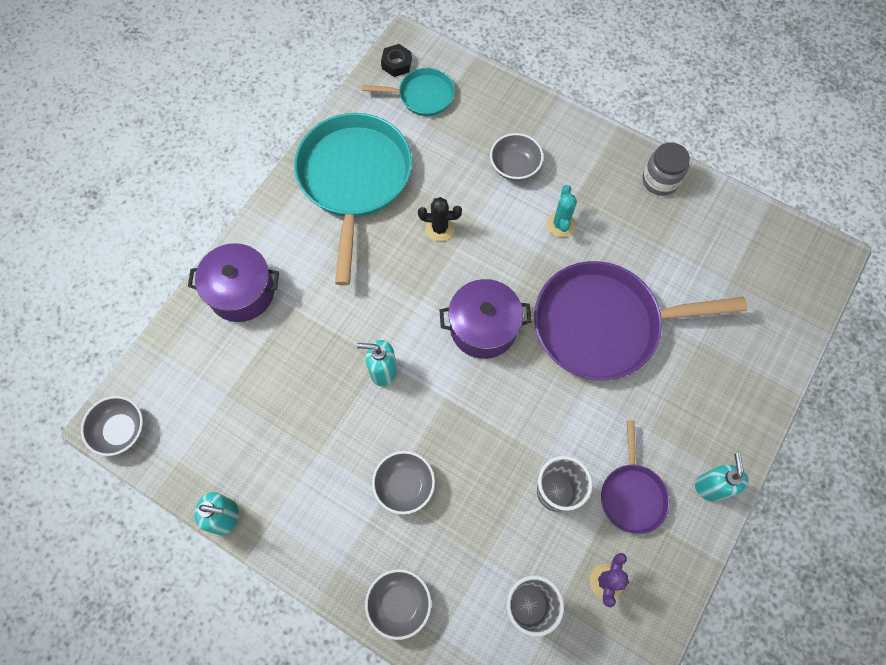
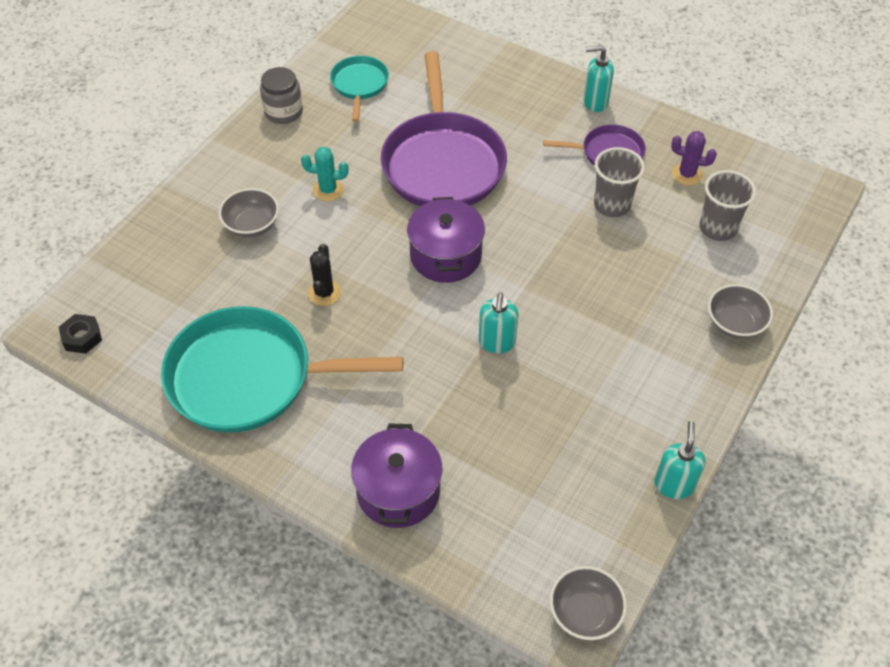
camera: 90 degrees left, 15 degrees down
(404, 485) = (619, 321): grey bowl -> none
(422, 96) = (137, 310): turquoise pan -> turquoise pan (359, 85)

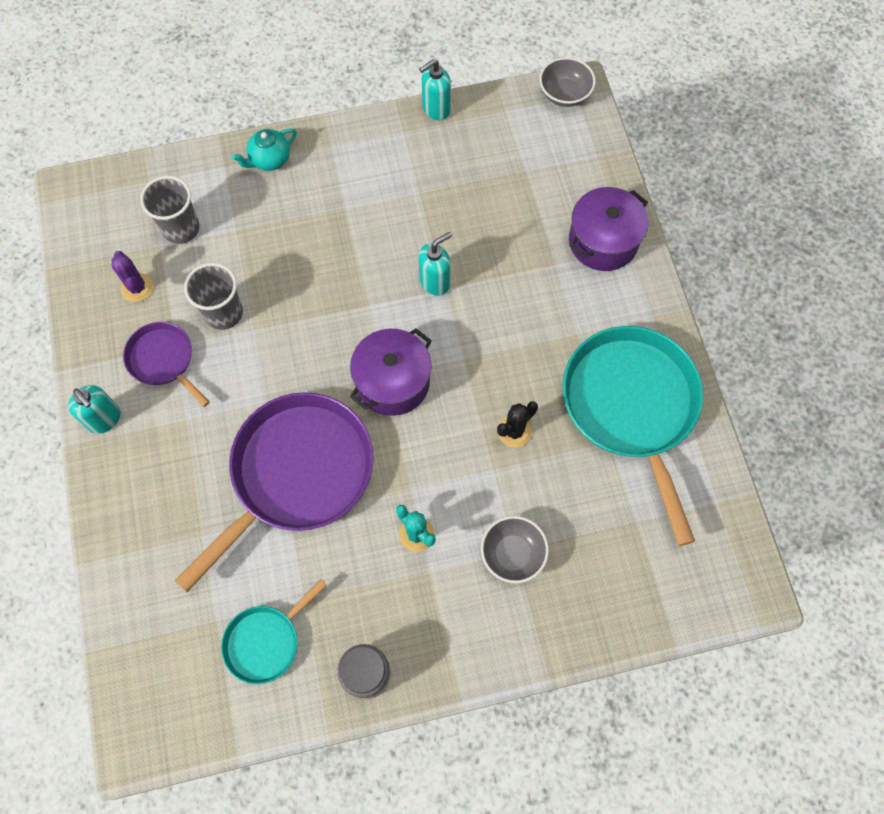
camera: 135 degrees left, 15 degrees up
(82, 337) = (735, 559): black nut -> none
(249, 377) = (632, 407): turquoise pan -> turquoise pan turned 150 degrees counterclockwise
(734, 324) = (269, 160): grey bowl -> turquoise teapot

